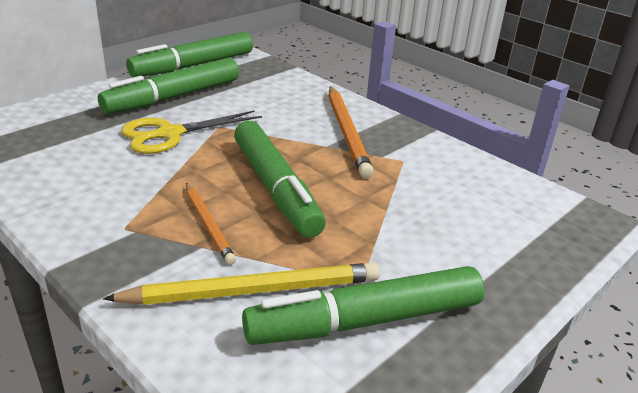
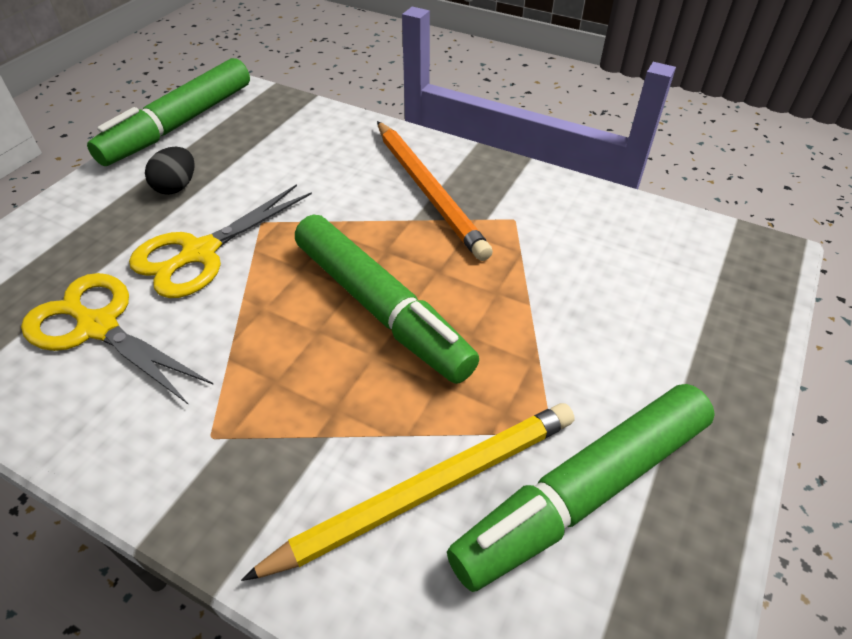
camera: 15 degrees left, 15 degrees up
(85, 157) = (98, 327): none -> yellow scissors
(173, 97) = (177, 187): green marker -> black egg
(208, 224) = (322, 396): orange pencil -> none

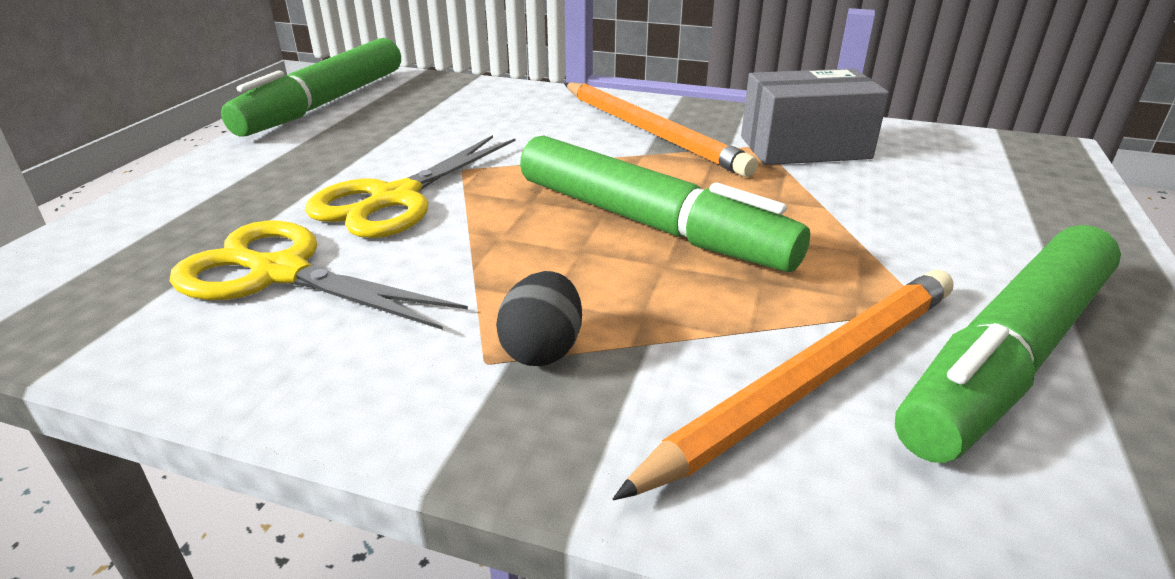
camera: 10 degrees left, 15 degrees down
(177, 187) = (341, 149): black egg -> black egg (542, 349)
(427, 489) = (810, 378): yellow pencil -> orange pencil
(550, 227) = (804, 147): none -> grey box

